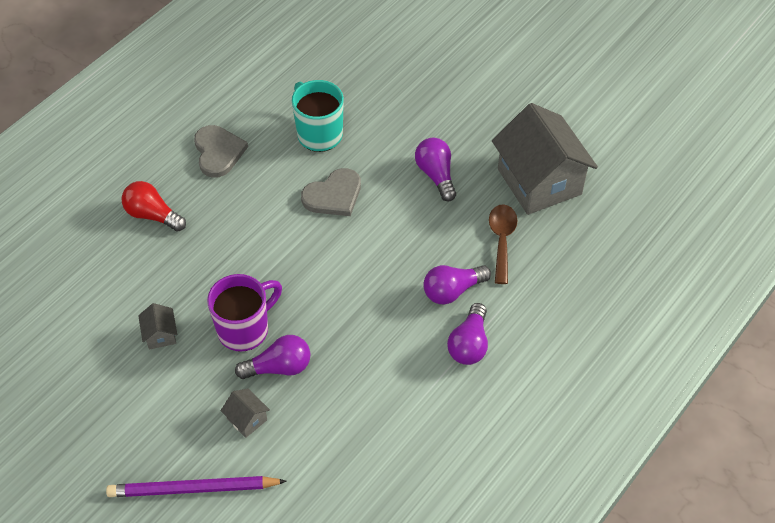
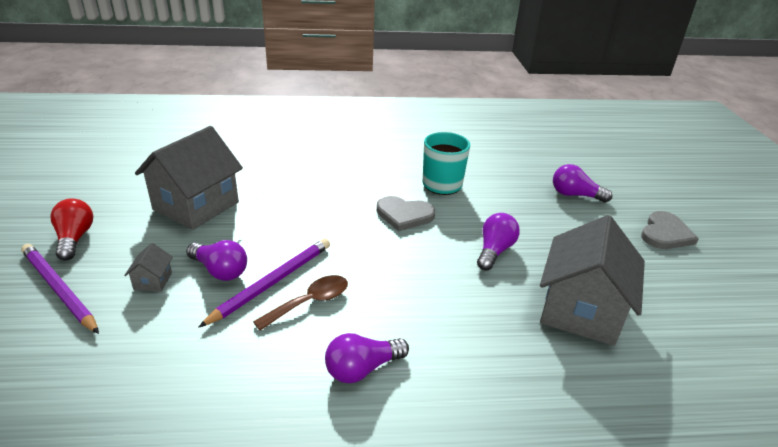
camera: 45 degrees right, 20 degrees down
(152, 215) = (290, 159): red light bulb -> red light bulb (75, 238)
(160, 335) = (196, 206): grey house -> grey house, size x2.49
(218, 152) = (369, 157): grey heart -> grey heart (665, 234)
(245, 329) = (239, 237): purple mug -> none
(329, 341) = (272, 282): none -> purple pencil
(452, 291) = (404, 323): purple light bulb -> purple light bulb (575, 195)
(502, 240) = (493, 323): brown spoon -> brown spoon (310, 302)

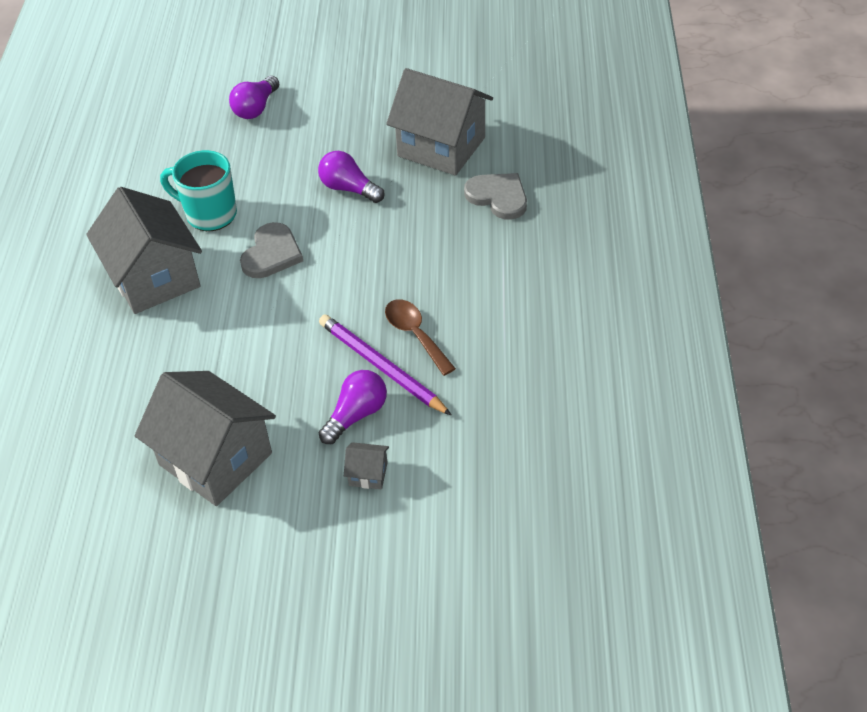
camera: 80 degrees left, 15 degrees up
(59, 289) = (374, 562): purple pencil -> none
(75, 238) = (272, 578): red light bulb -> none
(362, 369) = (503, 296): purple light bulb -> none
(372, 168) = (154, 278): none -> grey house
(665, 234) = (337, 62): grey heart -> grey heart (498, 197)

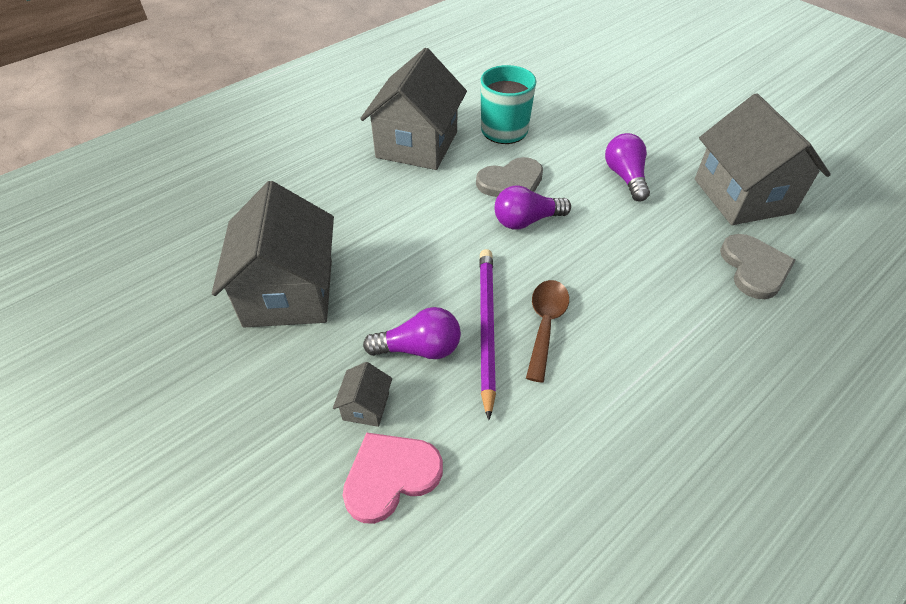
camera: 45 degrees right, 0 degrees up
(256, 108) = (620, 85): purple light bulb -> purple light bulb (526, 221)
(368, 474) = (366, 406): grey house -> grey house turned 45 degrees clockwise
(432, 493) = (390, 476): none -> pink heart

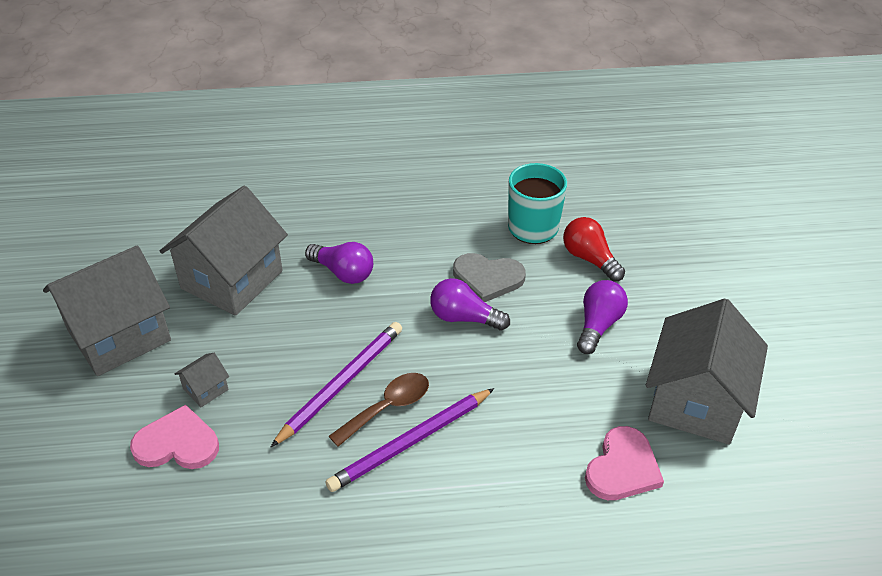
camera: 35 degrees right, 5 degrees down
(417, 144) = (443, 205): grey house -> grey house (119, 335)
(419, 348) = (279, 371): purple light bulb -> purple light bulb (343, 272)
(568, 134) = (590, 259): none -> red light bulb
(594, 341) = (411, 442): none -> purple pencil
(754, 268) = (622, 468): grey heart -> pink heart

